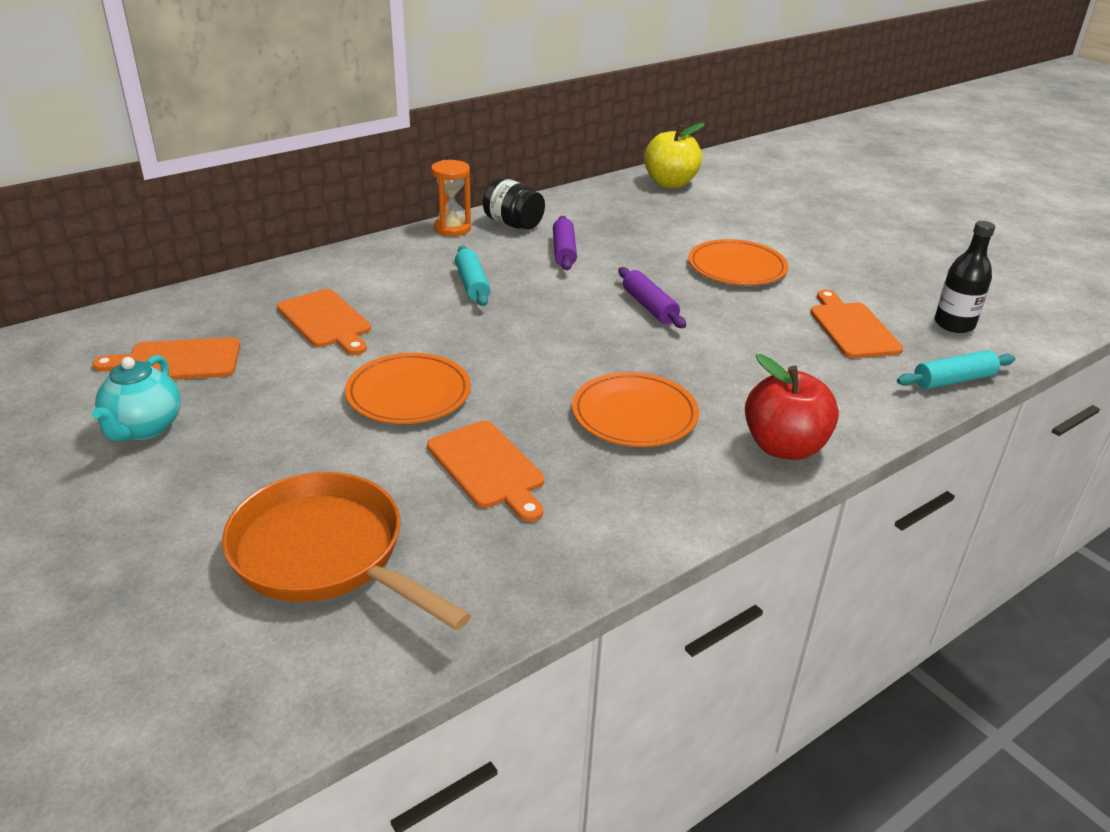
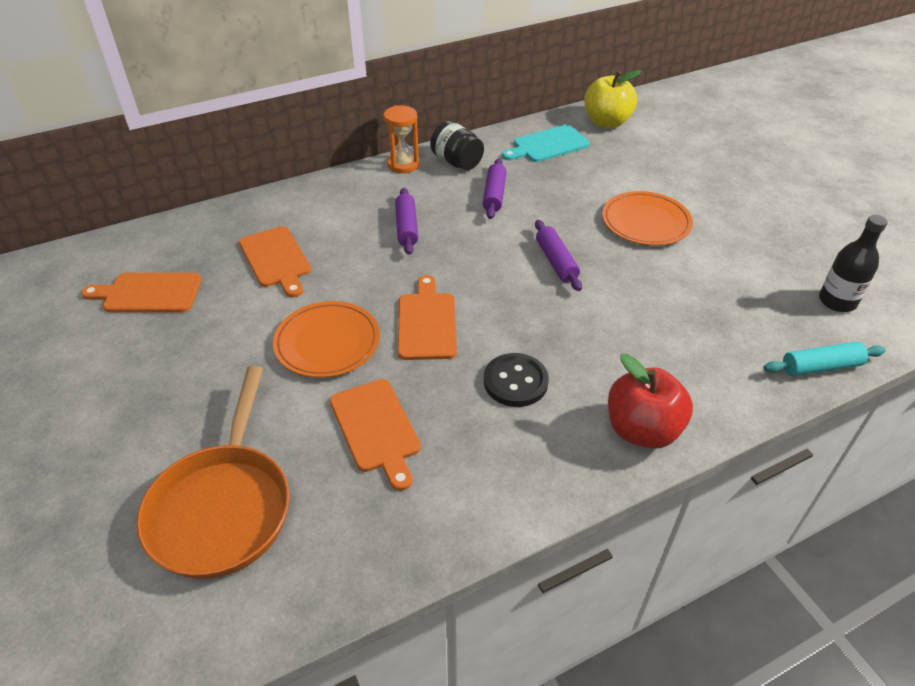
camera: 10 degrees right, 10 degrees up
(144, 428) = (108, 361): turquoise teapot -> none
(325, 554) = (223, 507): orange pan -> orange pan turned 135 degrees counterclockwise
(472, 284) = (406, 227): turquoise rolling pin -> purple rolling pin
(611, 205) = (548, 145): none -> turquoise cutting board
(634, 414) = (515, 381): orange plate -> black button
(852, 328) = (737, 299): orange cutting board -> orange cutting board (427, 322)

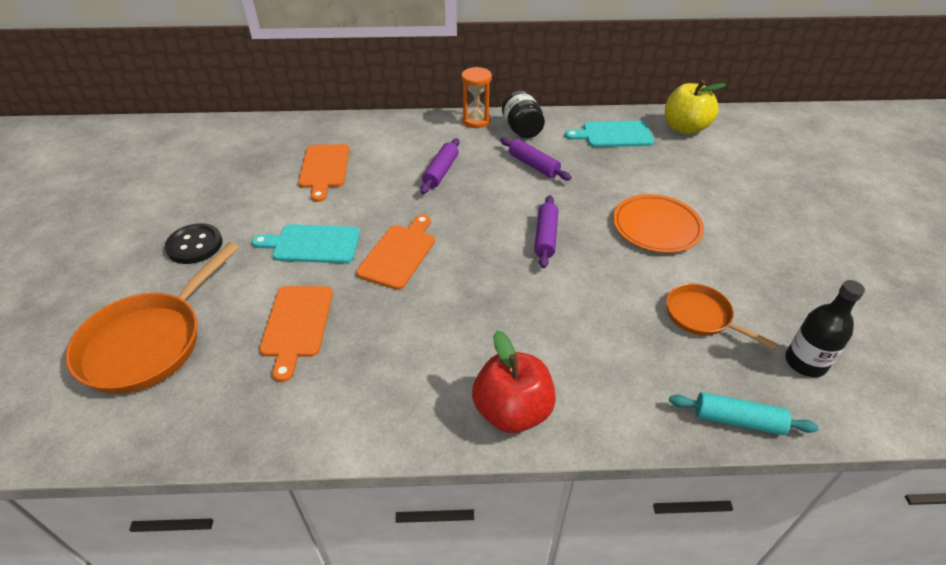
camera: 25 degrees right, 0 degrees up
(148, 293) = (220, 168): orange cutting board -> none
(327, 342) = (312, 244): orange plate -> turquoise cutting board
(494, 195) = (533, 165): purple rolling pin -> purple rolling pin turned 75 degrees counterclockwise
(515, 381) = (433, 327): black button -> black button (195, 245)
(736, 290) = (701, 317): none -> orange pan

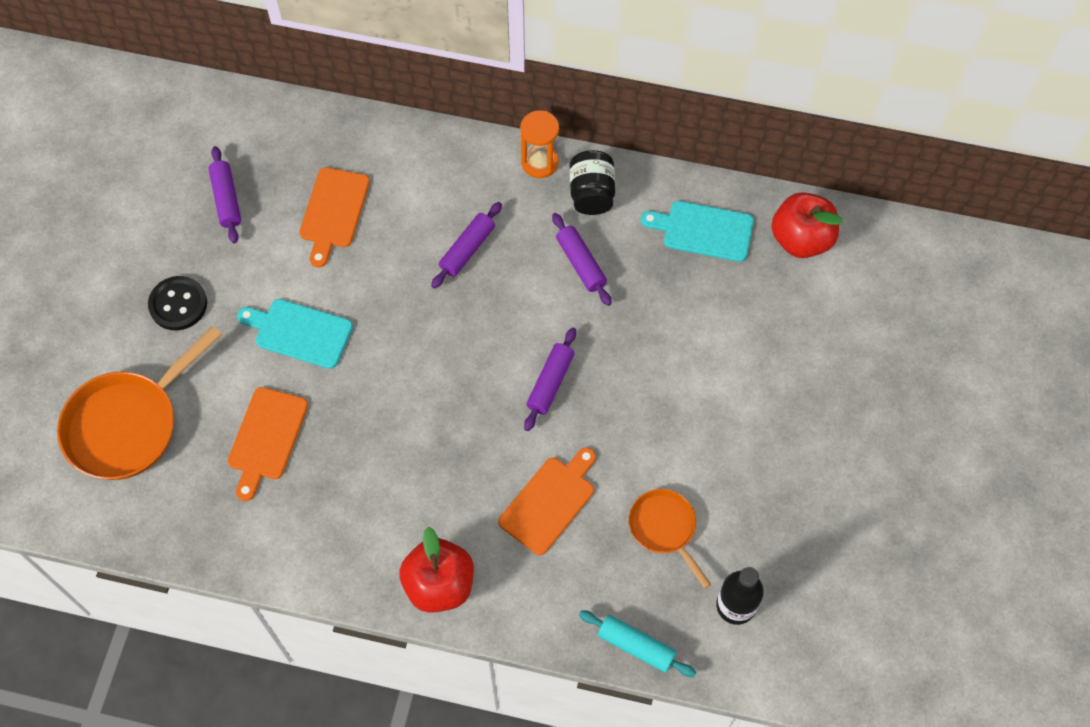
camera: 15 degrees right, 20 degrees up
(231, 176) = (226, 199): none -> purple rolling pin
(399, 254) = (386, 368): orange cutting board -> orange cutting board (549, 502)
(656, 226) = (679, 397): orange plate -> none
(685, 128) = (801, 239): yellow apple -> red apple

